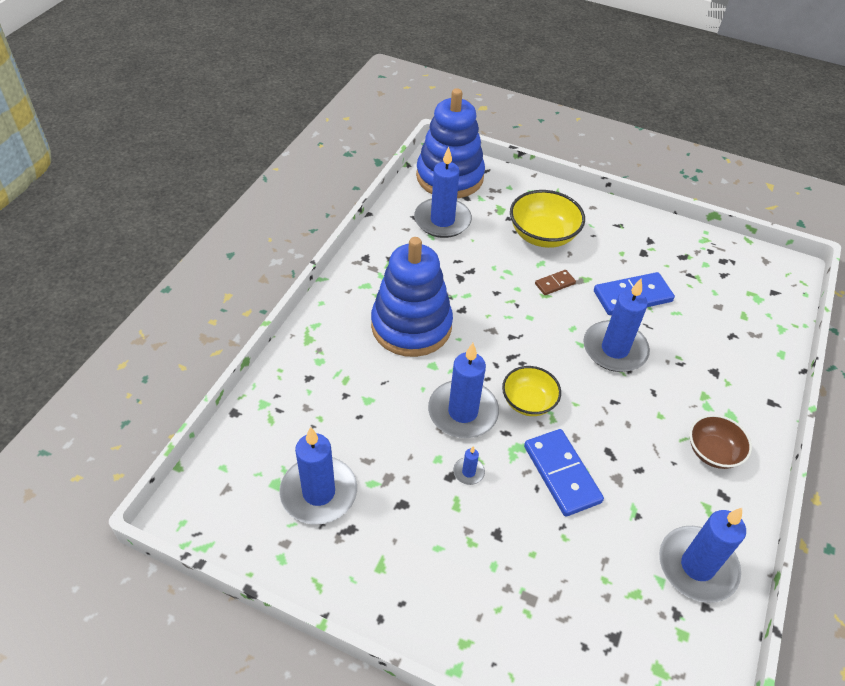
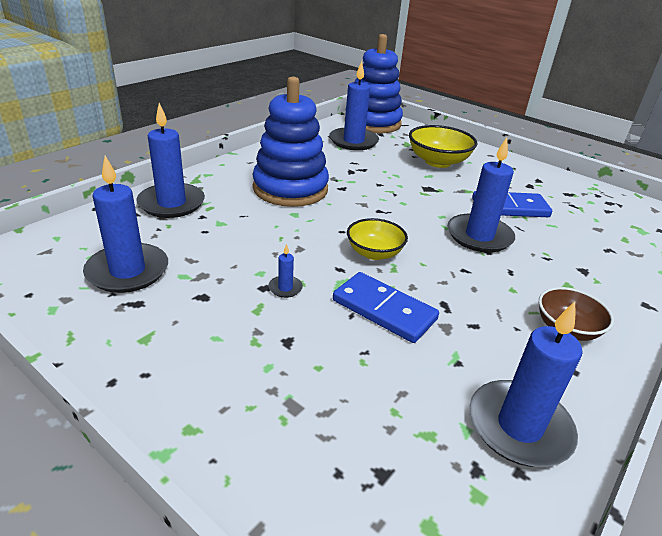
camera: 15 degrees right, 15 degrees down
(463, 412) = (305, 247): blue candle -> blue candle (171, 203)
(554, 284) = (436, 188): brown domino -> none
(561, 474) = (384, 310): blue domino -> blue domino turned 45 degrees counterclockwise

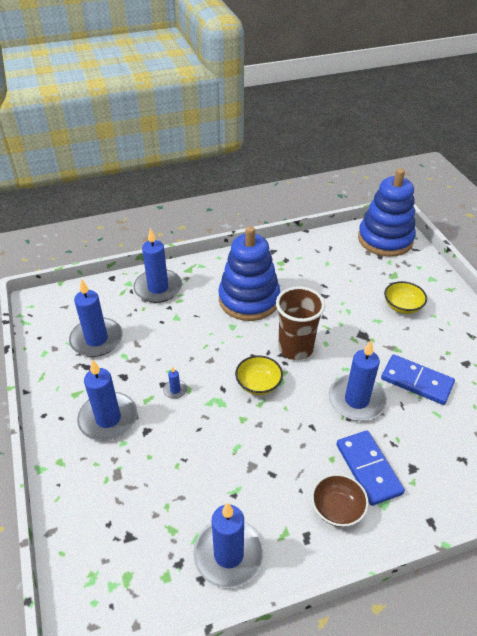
camera: 35 degrees right, 10 degrees up
(353, 141) = (346, 259): blue candle -> blue candle (108, 419)
(379, 214) = (295, 348): none -> brown cup
(384, 310) = (222, 434): blue domino -> blue domino (368, 469)
(438, 162) = (402, 306): yellow bowl -> yellow bowl, size x0.66

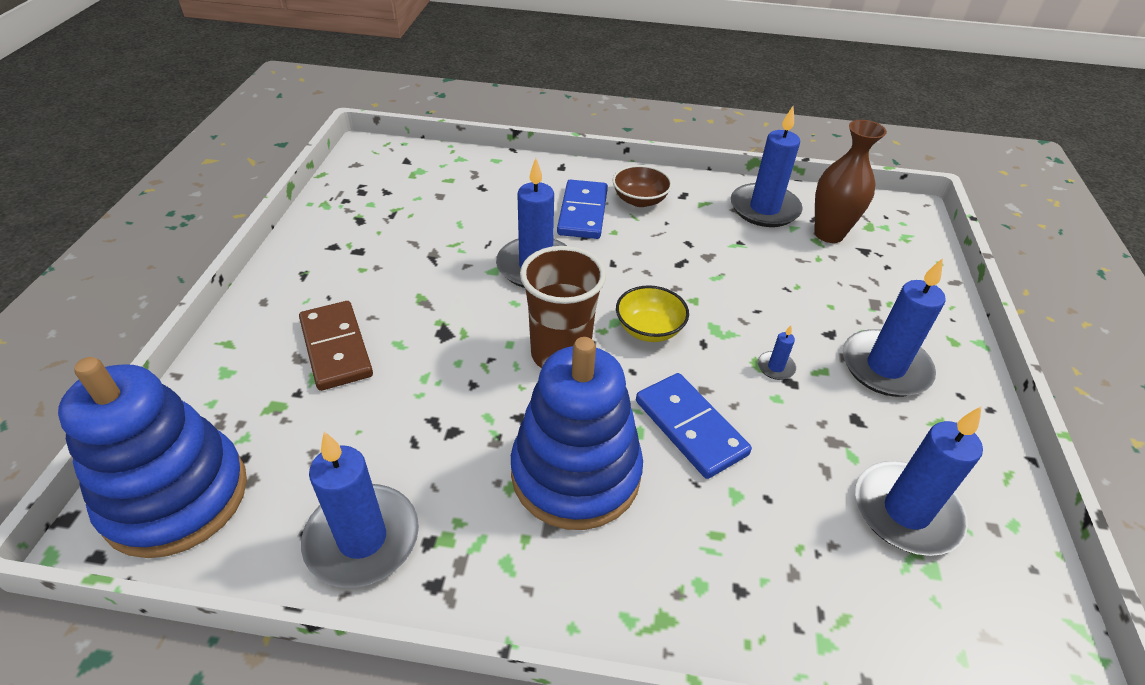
camera: 155 degrees left, 0 degrees up
(158, 288) = (754, 592): blue candle -> blue candle (362, 539)
(163, 545) = (829, 234): none -> brown vase
(402, 306) = (336, 348): yellow bowl -> brown domino
(416, 381) = (442, 256): blue domino -> blue domino (690, 427)

